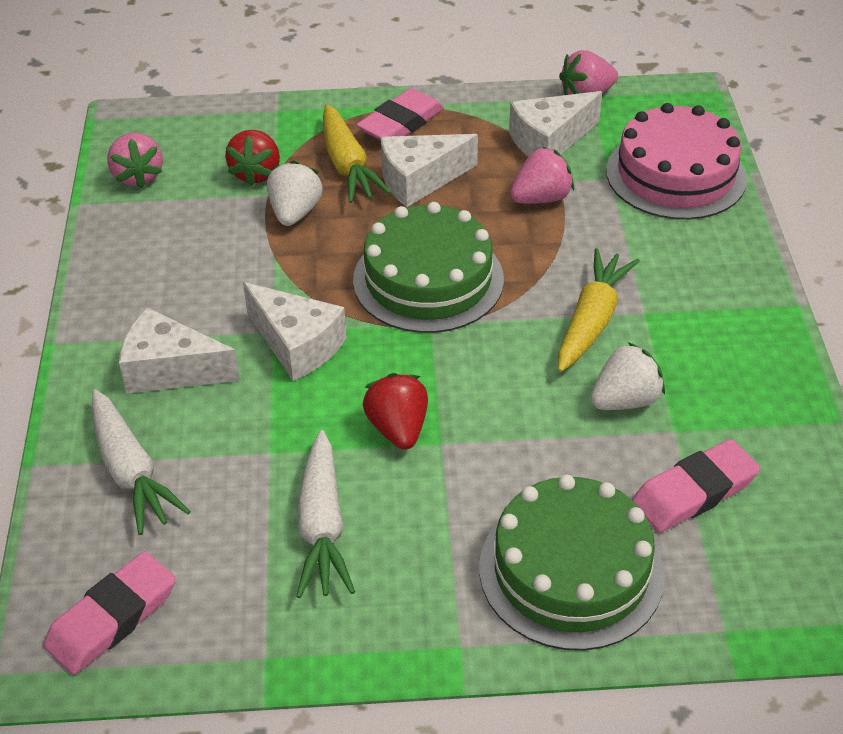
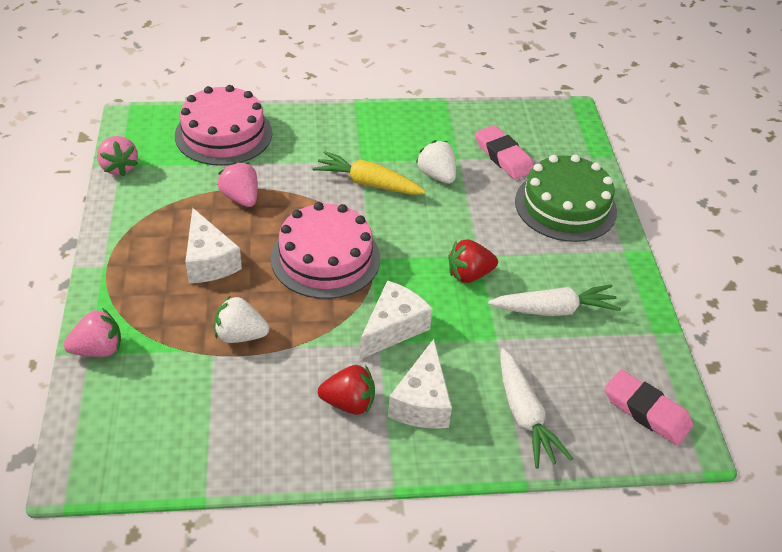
camera: 95 degrees left, 0 degrees up
(131, 471) = (524, 415): white carrot -> white carrot turned 105 degrees clockwise
(138, 176) = (171, 452): pink strawberry -> pink strawberry (98, 349)
(256, 173) = (182, 363): red strawberry -> red strawberry (349, 403)
(347, 165) = (182, 304): yellow carrot -> none
(401, 123) = (130, 271): pink eraser -> none
(428, 279) = (325, 258): green cake -> pink cake
(549, 141) = (172, 190): white cheese -> none

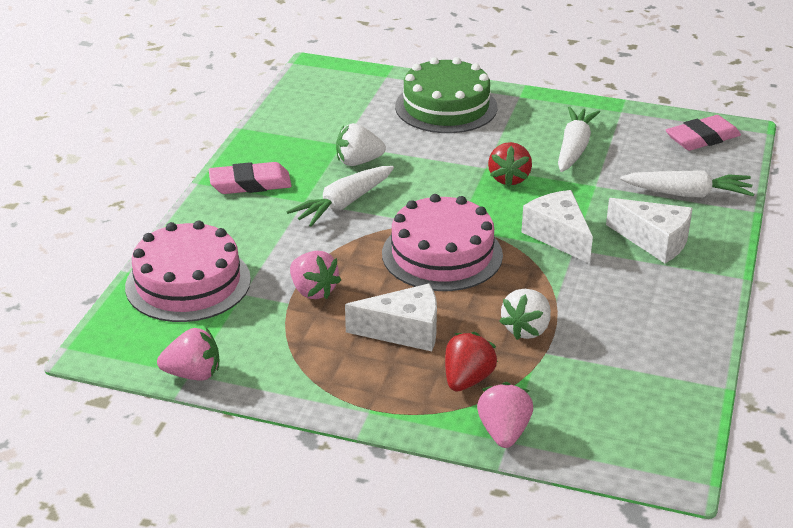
camera: 65 degrees left, 10 degrees down
(241, 198) = (313, 291): pink strawberry -> pink strawberry turned 120 degrees counterclockwise
(349, 403) = (641, 281): red strawberry -> red strawberry (467, 380)
(368, 183) = (343, 204): yellow carrot -> white carrot
(503, 156) = (355, 119): pink eraser -> pink eraser (250, 184)

